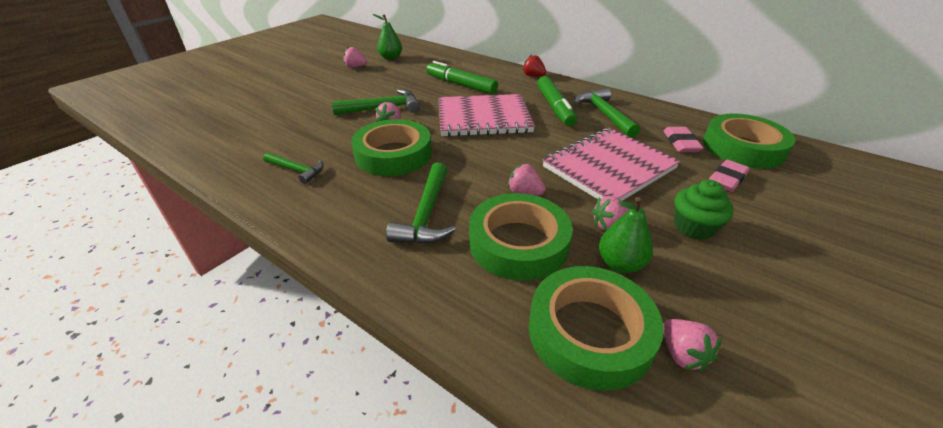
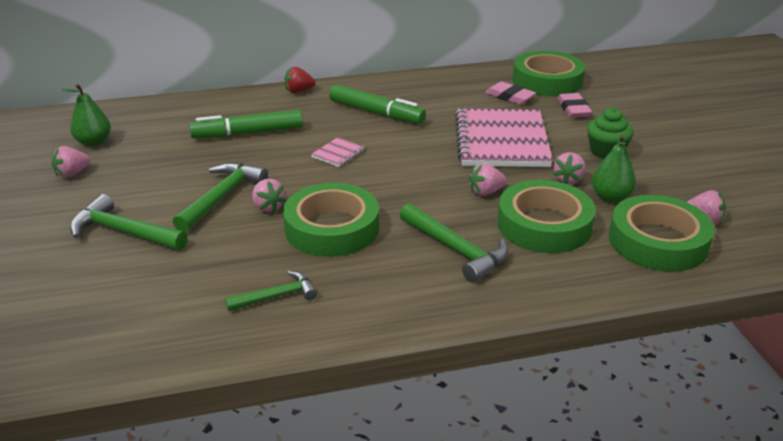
camera: 50 degrees left, 5 degrees down
(483, 118) = (338, 153): pink notebook -> pink notebook, size x0.40
(604, 114) = (423, 99): green hammer -> green hammer (123, 232)

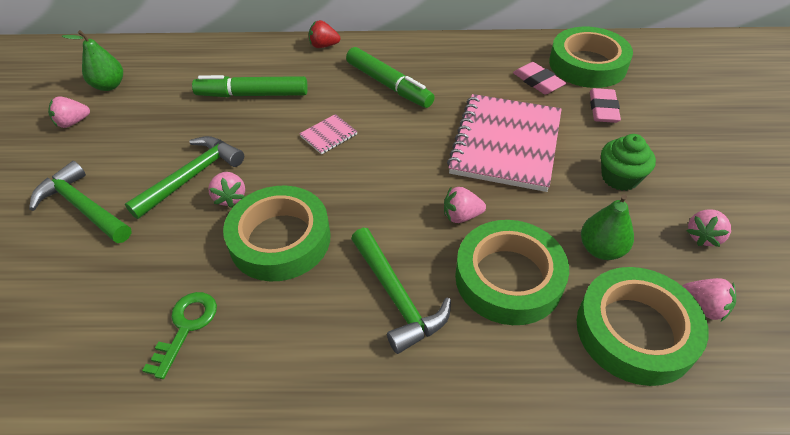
camera: 15 degrees right, 15 degrees up
(277, 296) = (186, 327): green hammer -> green key
(568, 179) = (561, 213): pink strawberry -> pink strawberry (703, 236)

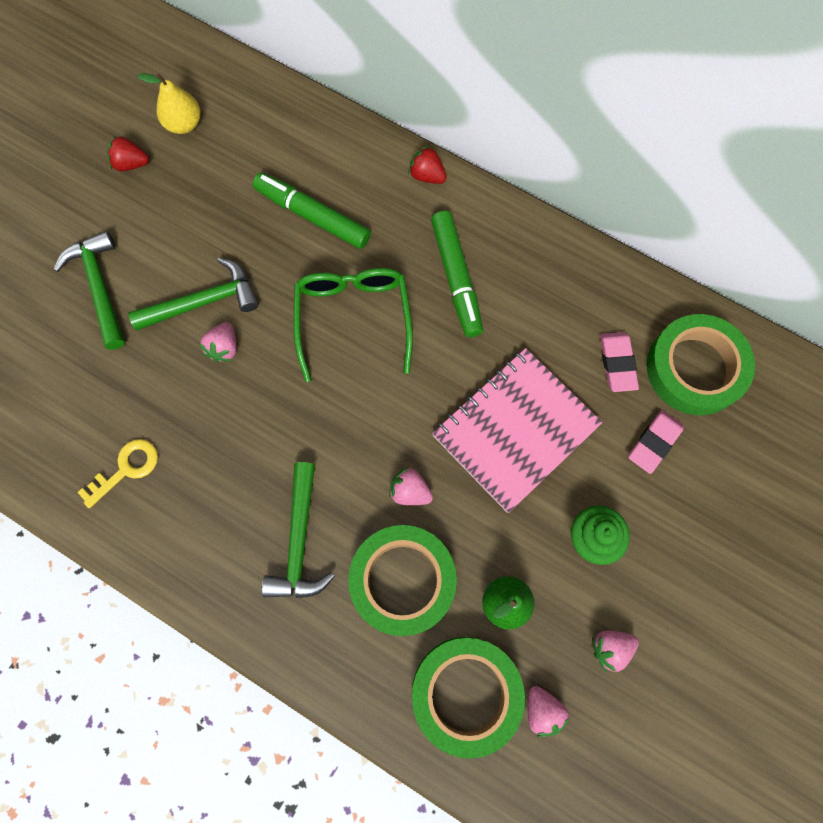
camera: 30 degrees right, 25 degrees up
(73, 122) = (131, 164): pink strawberry -> red strawberry
(109, 85) = (184, 124): green pear -> yellow pear
(186, 327) = (126, 469): green key -> yellow key
(280, 239) = (241, 423): green tape -> none
(328, 135) = (353, 318): pink notebook -> green glasses

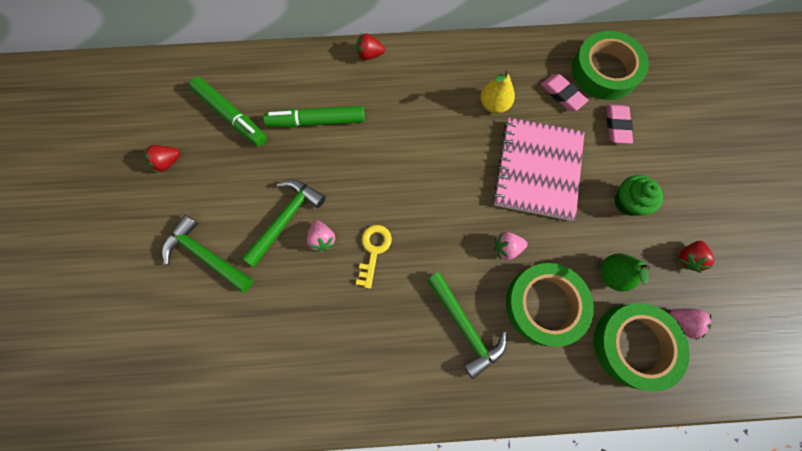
camera: 35 degrees left, 0 degrees up
(126, 469) = (316, 362): yellow key -> yellow key (373, 251)
(184, 124) = (186, 115): yellow pear -> yellow pear (494, 105)
(353, 318) = (391, 167): green glasses -> none
(456, 278) = (434, 104): green marker -> green marker (231, 116)
(610, 648) = (687, 258): pink strawberry -> red strawberry

